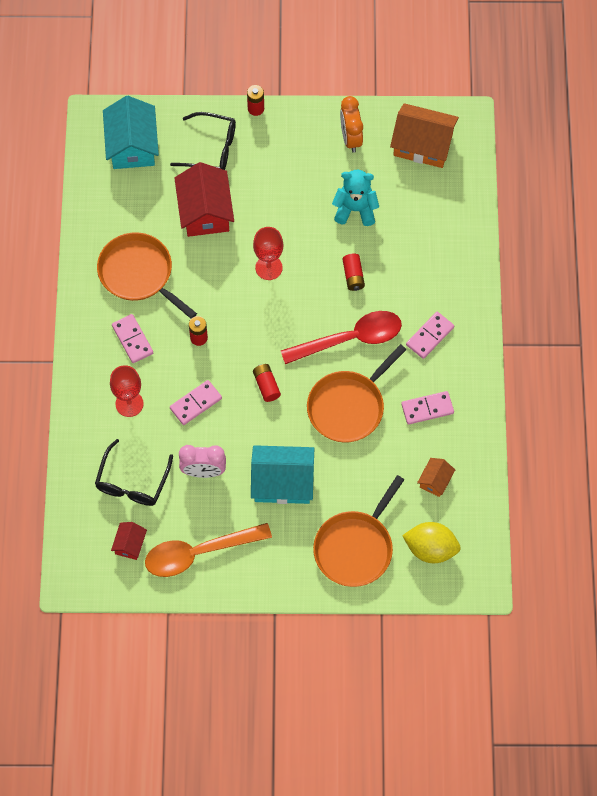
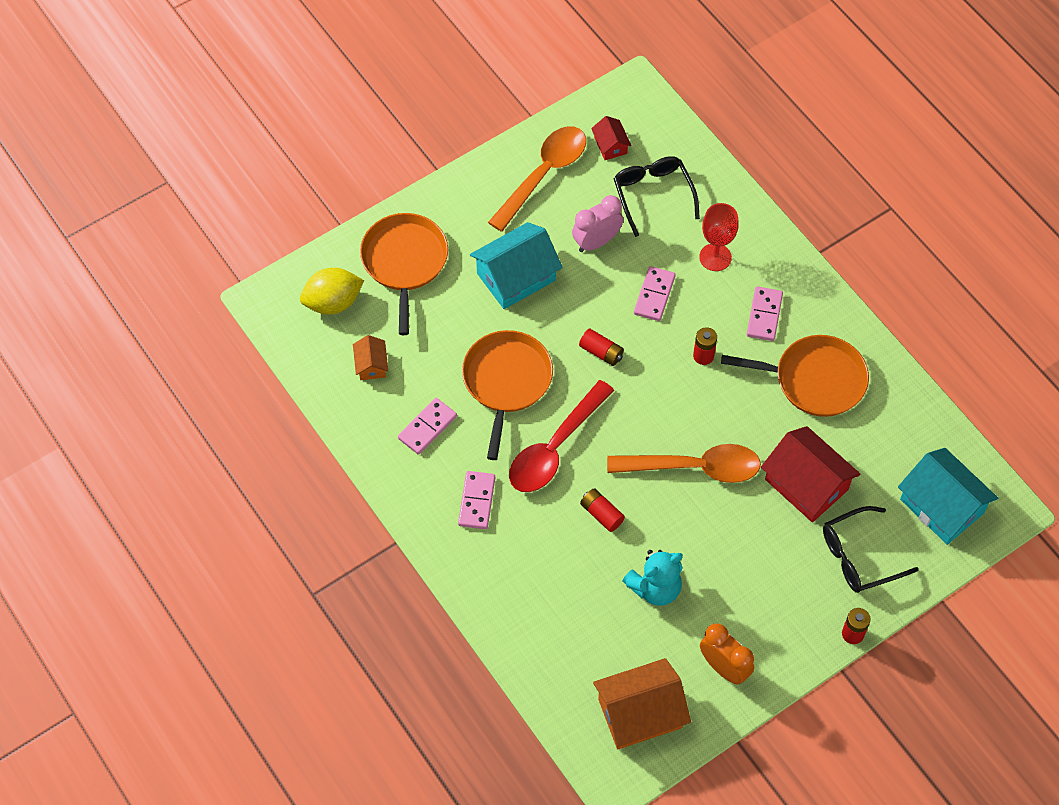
camera: 145 degrees right, 5 degrees down
(132, 339) = (764, 315): pink domino -> pink domino turned 75 degrees clockwise
(268, 268) = (693, 467): red goblet -> orange spoon

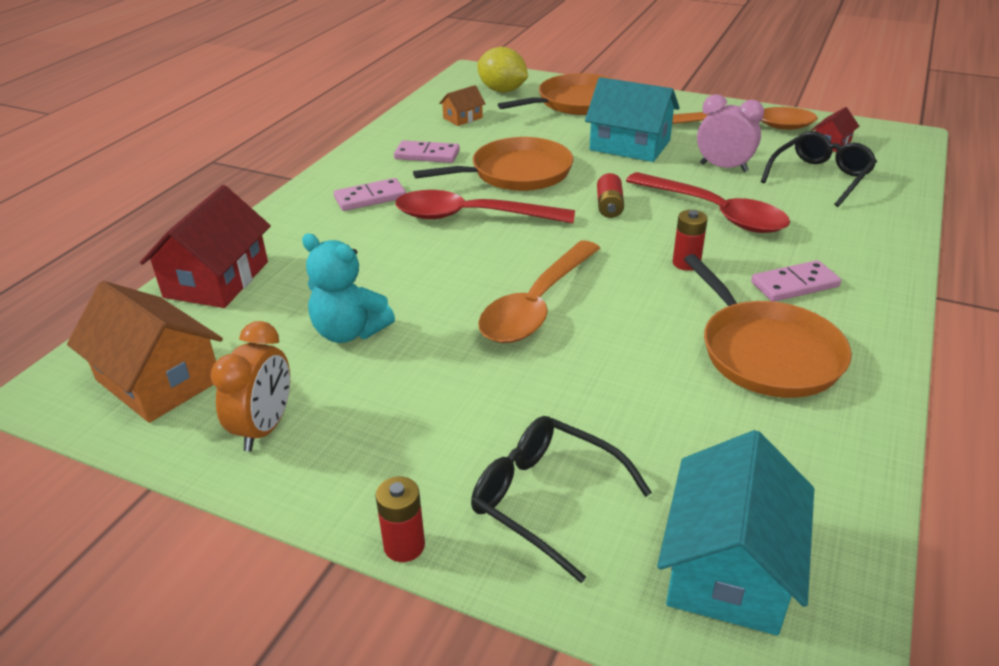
camera: 60 degrees right, 25 degrees down
(601, 514) = (418, 266): red battery -> none
(654, 295) = (714, 212): pink domino -> red spoon
(693, 467) = (537, 304): orange spoon -> orange spoon turned 60 degrees clockwise
(715, 257) = (812, 231): red goblet -> none
(806, 484) = (609, 401): red house -> red house (217, 279)

